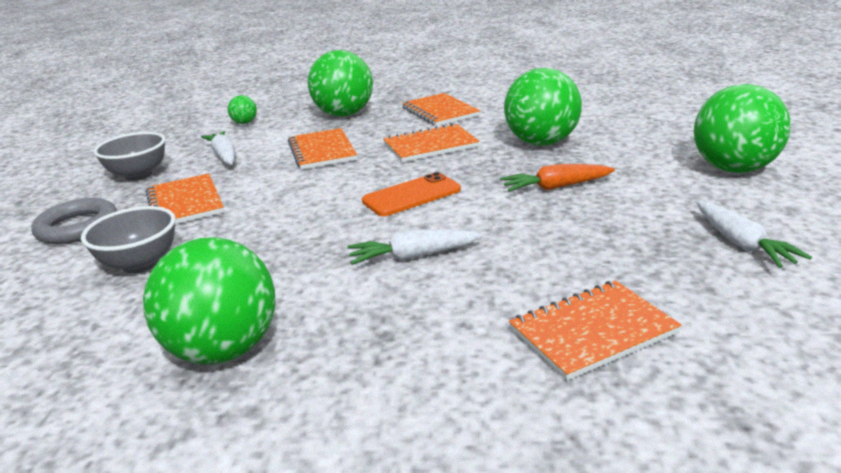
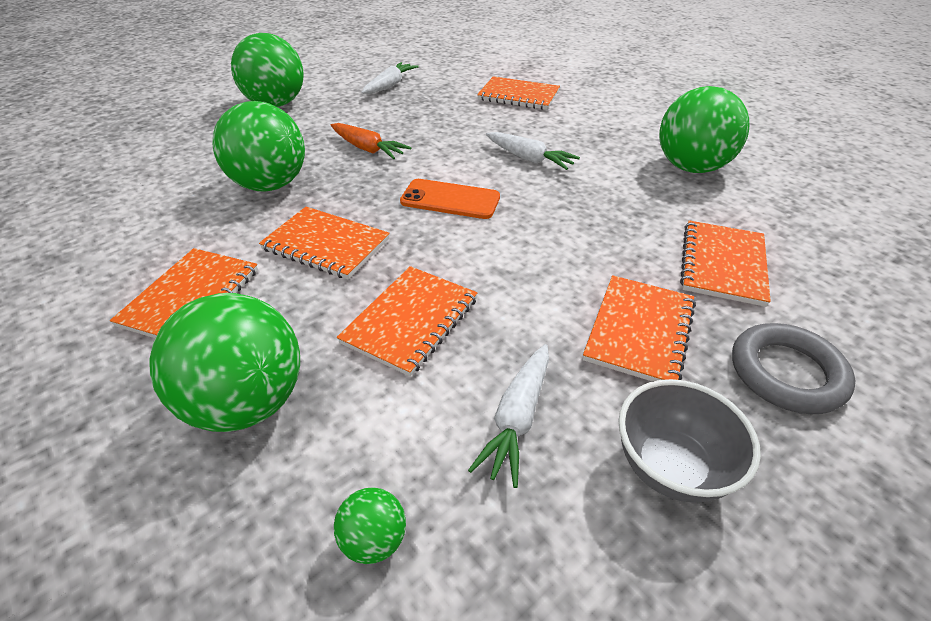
camera: 135 degrees left, 15 degrees up
(140, 264) = (722, 264): grey bowl -> orange notebook

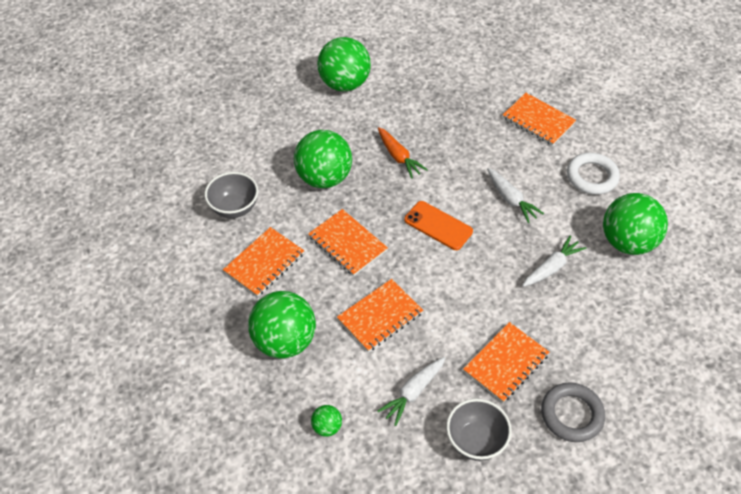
camera: 20 degrees right, 10 degrees up
(131, 242) = (234, 208): none -> grey bowl
(390, 85) = (439, 80): white carrot -> white carrot (552, 267)
(607, 125) = (592, 176): none -> white ring
(722, 264) = (588, 333): orange notebook -> none

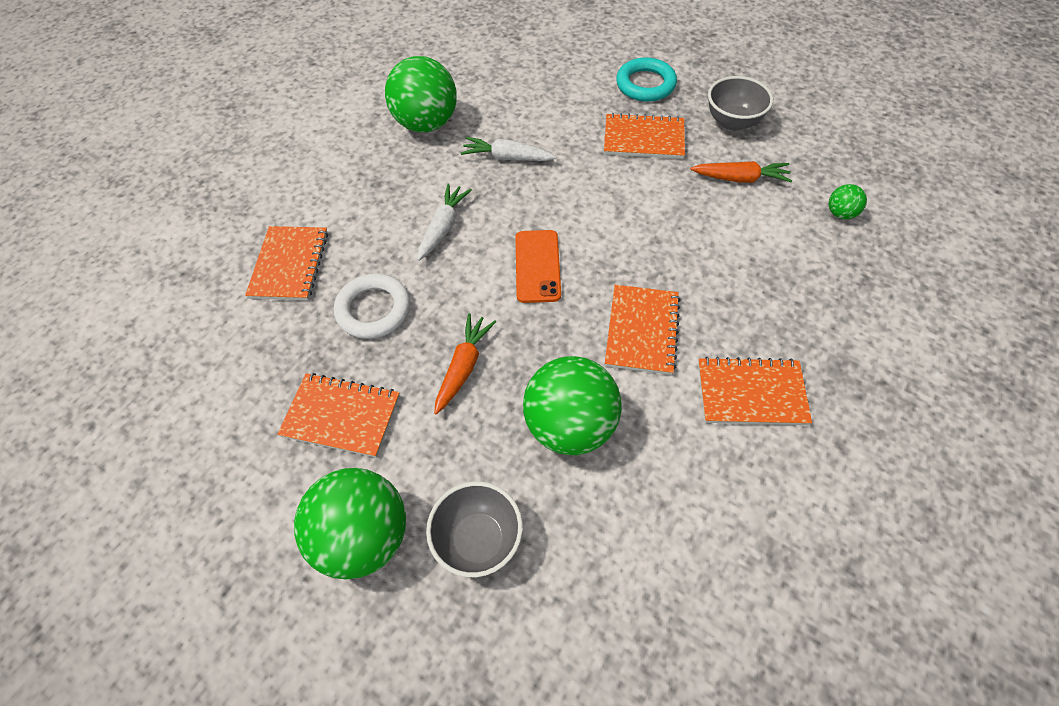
camera: 125 degrees left, 5 degrees up
(234, 208) = (716, 496): grey bowl -> grey bowl (478, 540)
(284, 341) = (810, 302): green ball -> none
(380, 316) = (696, 246): orange notebook -> orange notebook (341, 416)
(413, 392) = (740, 179): white carrot -> orange carrot
(571, 414) = (645, 84): grey ring -> turquoise ring
(592, 176) = (353, 181): white ring -> white ring (373, 310)

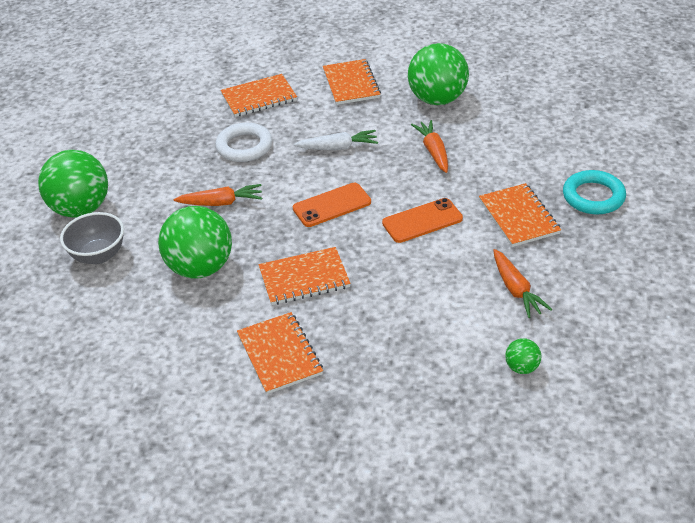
camera: 65 degrees right, 15 degrees down
(341, 416) = (156, 167): orange notebook -> orange notebook (351, 84)
(507, 157) = (433, 151): white carrot -> orange carrot
(608, 205) = (422, 221): none -> orange phone
(732, 122) = (590, 265): grey bowl -> none

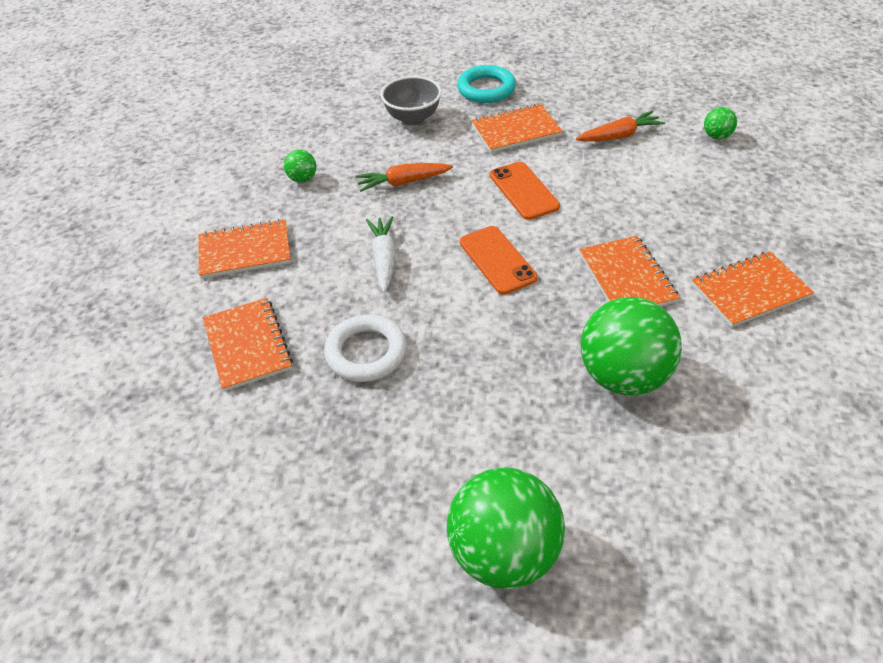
camera: 90 degrees left, 5 degrees up
(98, 255) = (613, 504): grey bowl -> grey bowl (413, 118)
(221, 203) = (490, 366): orange carrot -> none
(437, 99) = (303, 179): green ball -> green ball, size x0.44

